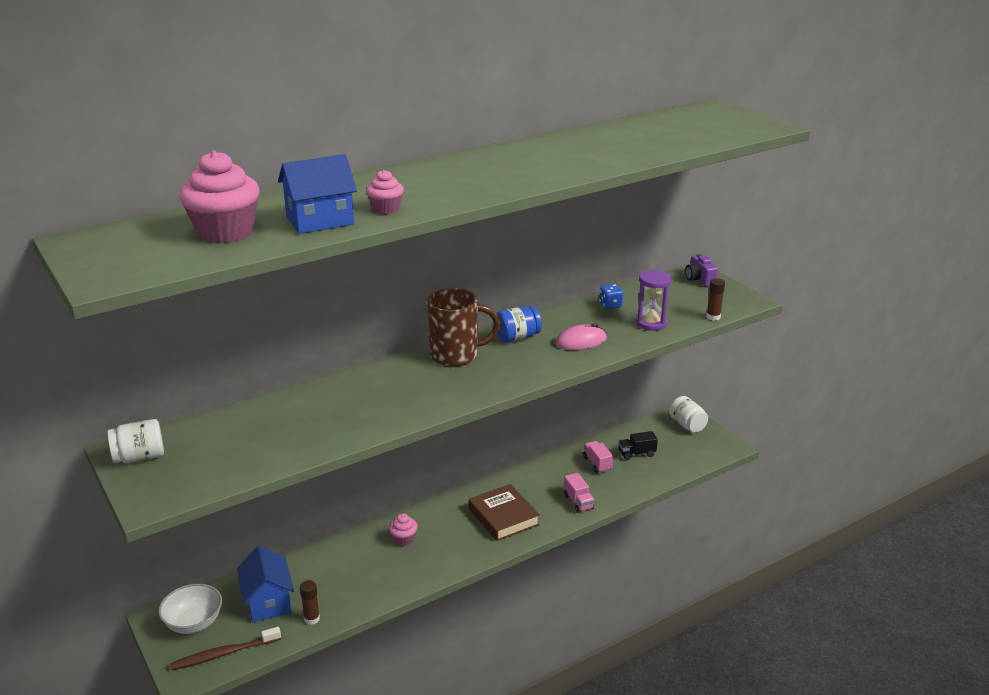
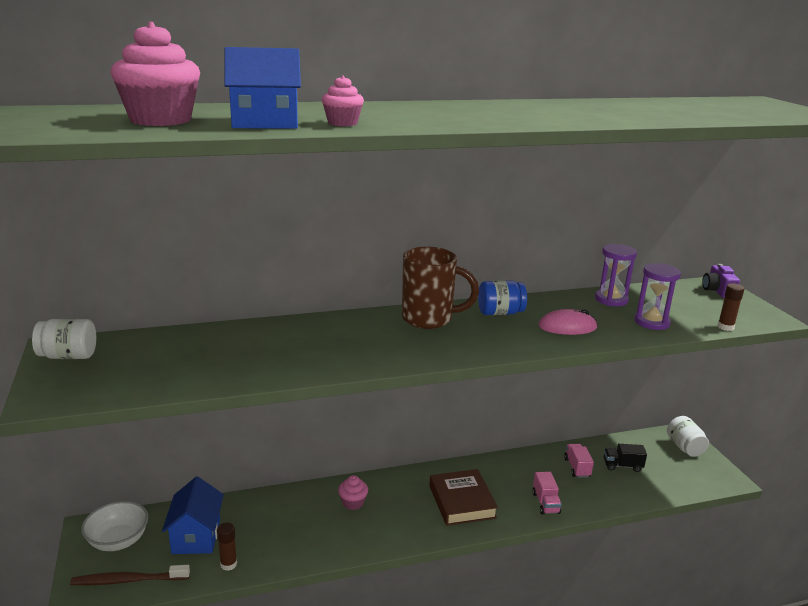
camera: 15 degrees right, 5 degrees down
(610, 305) = (611, 299): blue dice -> purple hourglass

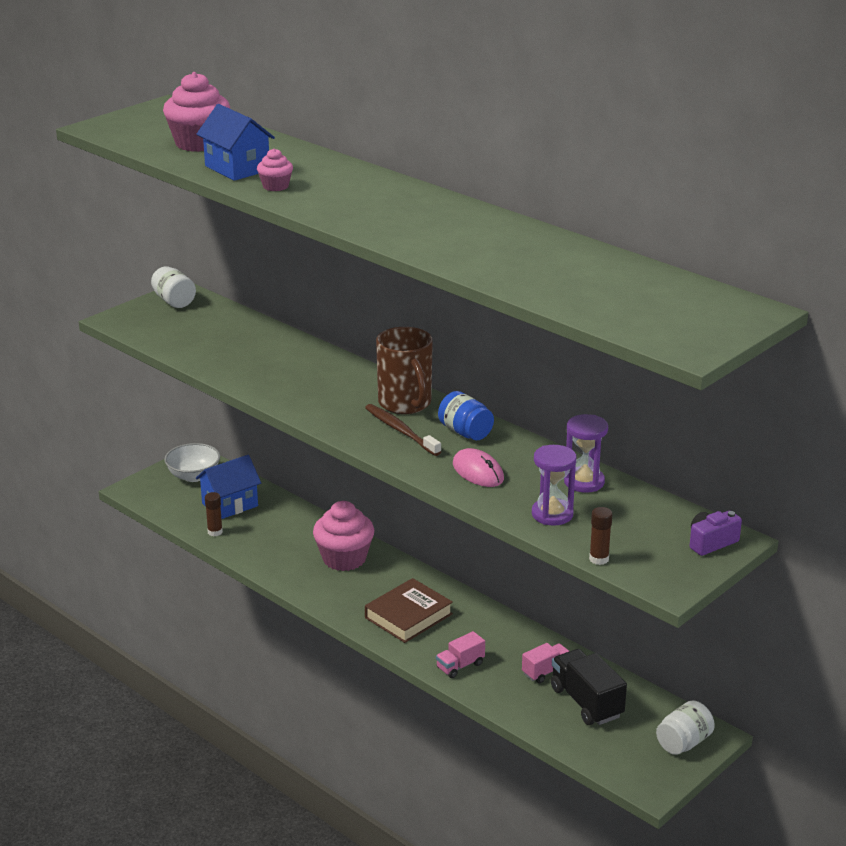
camera: 60 degrees right, 5 degrees up
(128, 580) = (161, 499): brown toothbrush -> brown toothbrush (400, 430)
(353, 503) = (344, 559): pink cupcake -> pink cupcake, size x1.95
(622, 466) = (586, 702): black truck -> black truck, size x1.69

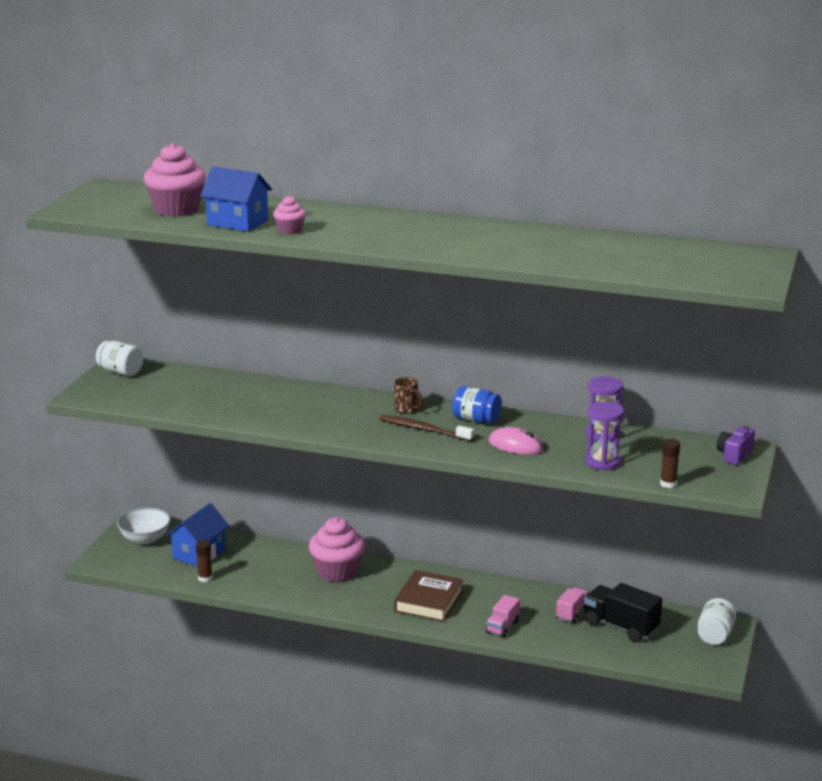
camera: 25 degrees left, 5 degrees down
(405, 404) = (406, 410): brown mug -> brown mug, size x0.48

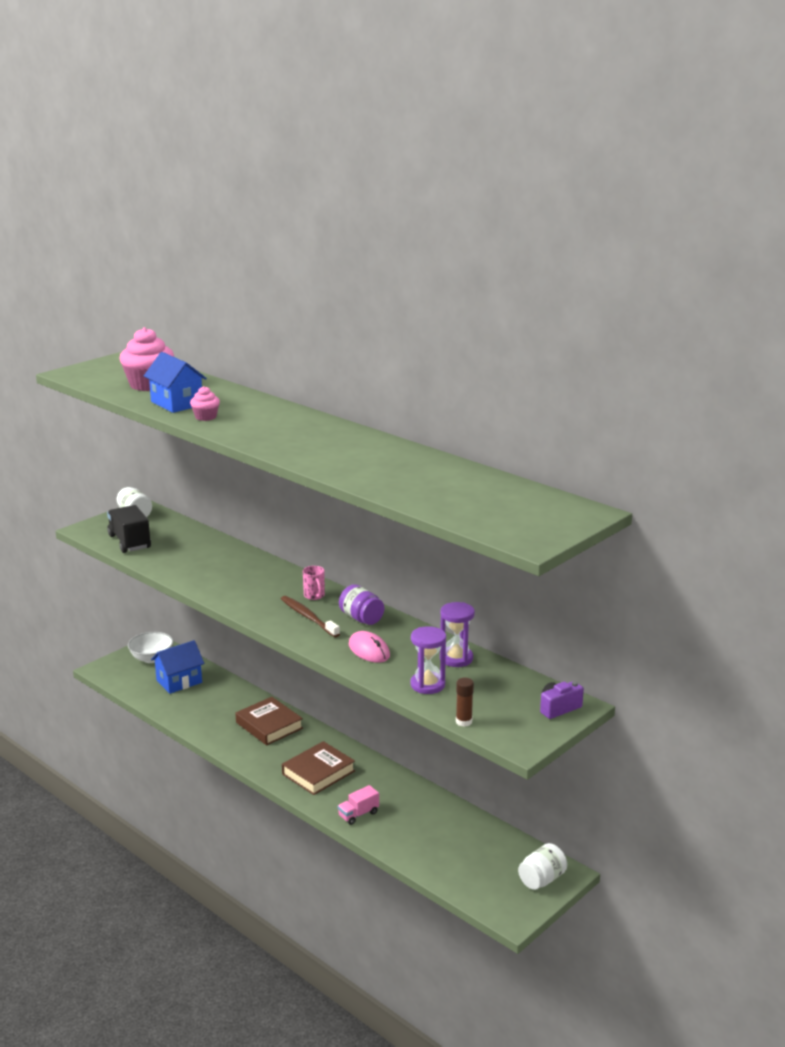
camera: 25 degrees right, 0 degrees up
(205, 578) = (164, 703): brown glue stick -> none
(337, 572) = (269, 725): pink cupcake -> brown book
(406, 410) = (314, 596): brown mug -> pink mug
(476, 420) = (361, 618): blue jar -> purple jar
(572, 613) = (429, 819): pink truck -> none
(621, 627) = (462, 845): black truck -> black truck (129, 542)

